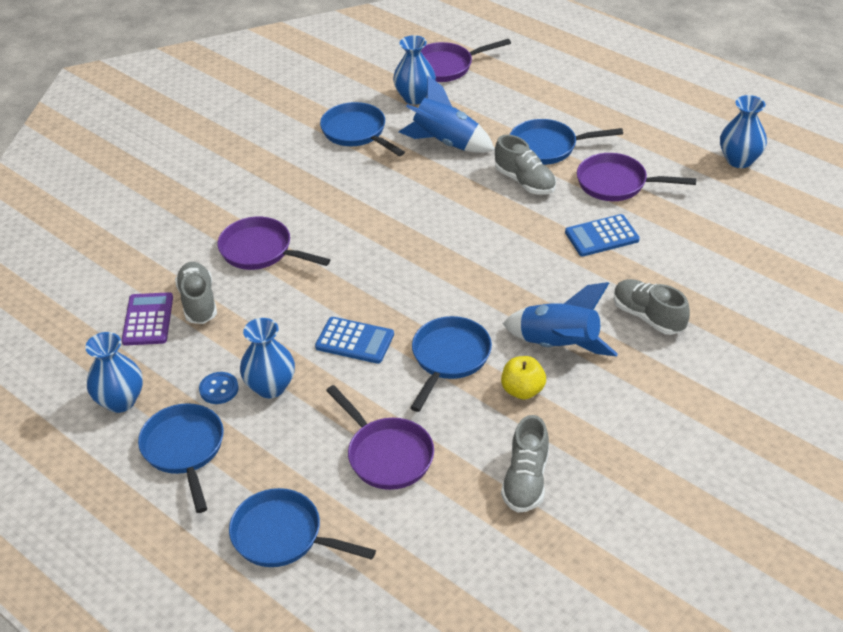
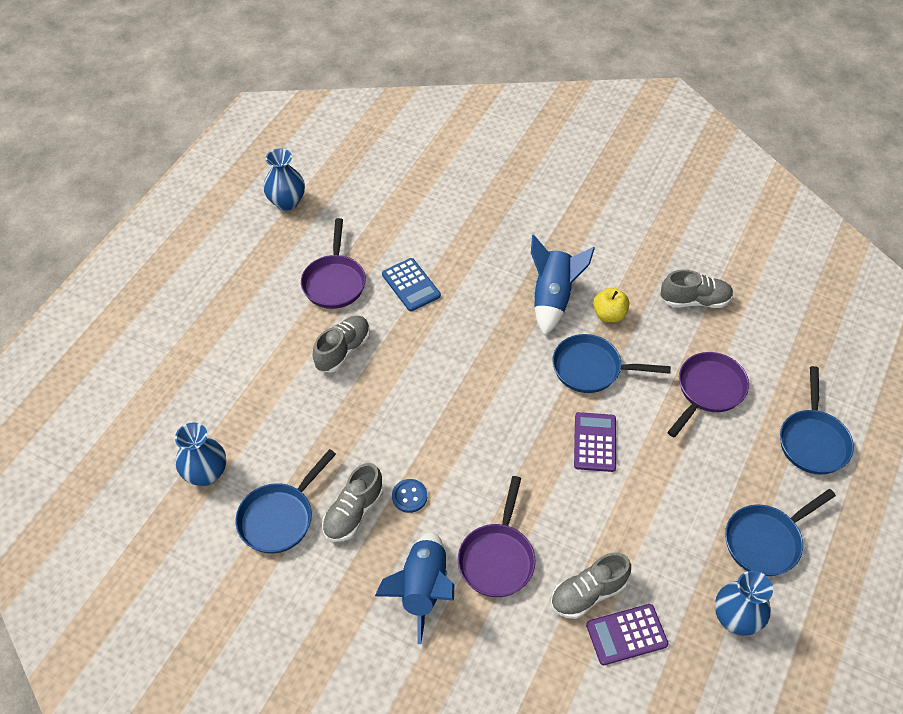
camera: 105 degrees left, 10 degrees up
(219, 389) = (690, 536): blue button -> blue button (409, 496)
(270, 387) = (671, 494): blue vase -> none
(354, 341) = (595, 442): blue calculator -> purple calculator
(446, 66) = (141, 454): purple pan -> none
(446, 143) = (288, 427): blue rocket -> blue rocket (423, 589)
(548, 147) = (285, 339): blue pan -> none
(648, 316) = (502, 247): grey shoe -> grey shoe (353, 512)

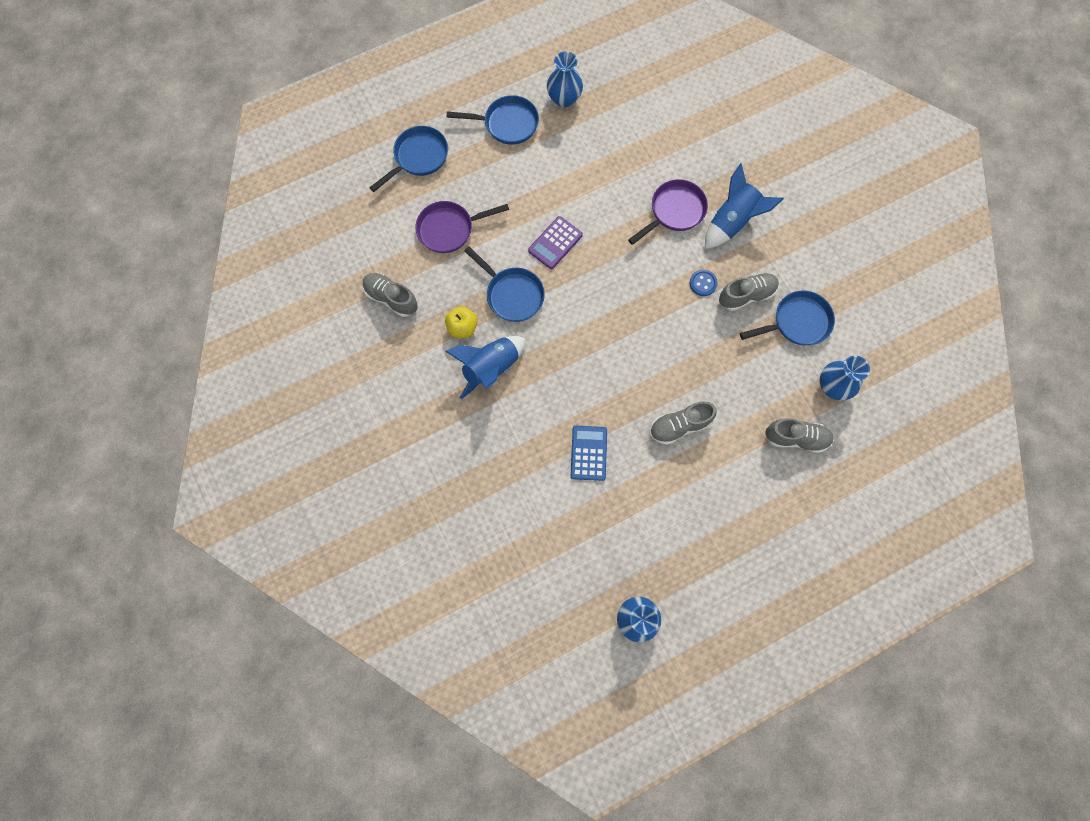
camera: 145 degrees left, 20 degrees up
(334, 282) = (647, 497): purple pan -> none
(588, 594) = (636, 160): grey shoe -> grey shoe (796, 438)
(626, 634) = (632, 128): purple calculator -> none

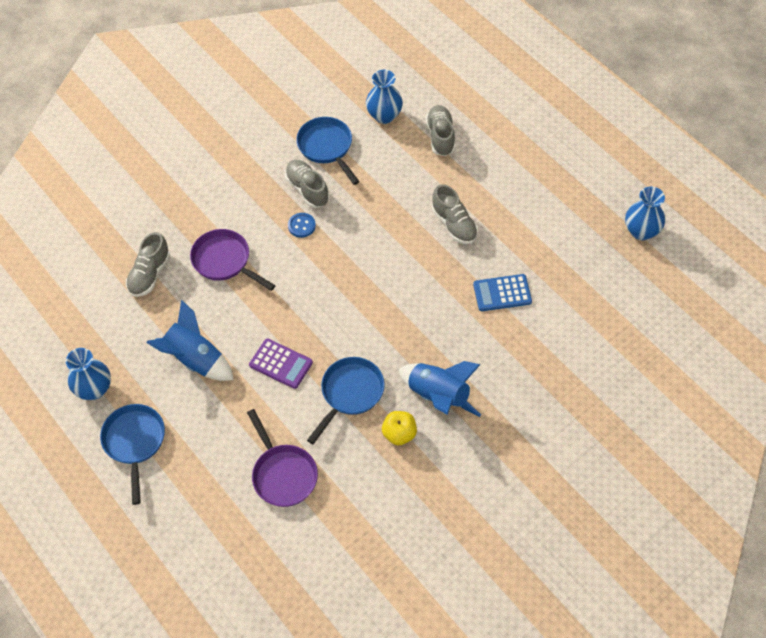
camera: 100 degrees left, 15 degrees down
(391, 298) = (381, 516): grey shoe -> grey shoe (149, 274)
(418, 158) = (193, 531): blue pan -> none
(732, 222) = (228, 210): blue rocket -> blue rocket (195, 359)

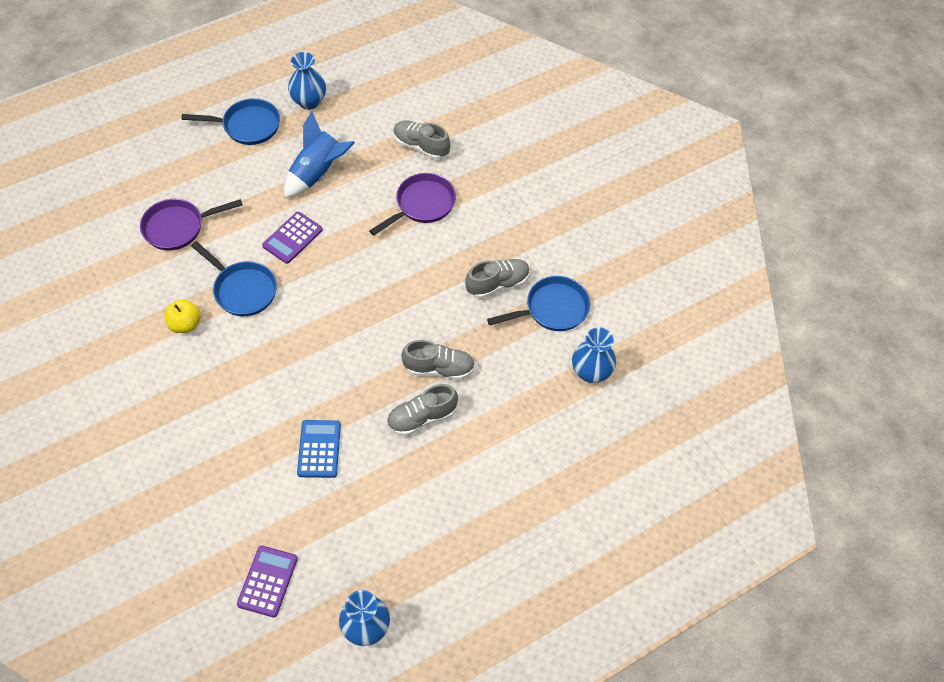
camera: 95 degrees right, 0 degrees up
(301, 226) = (451, 273): blue button -> none
(438, 396) = (214, 364): blue rocket -> none
(440, 136) = (551, 426): grey shoe -> grey shoe (439, 368)
(627, 304) = (267, 581): none -> purple calculator

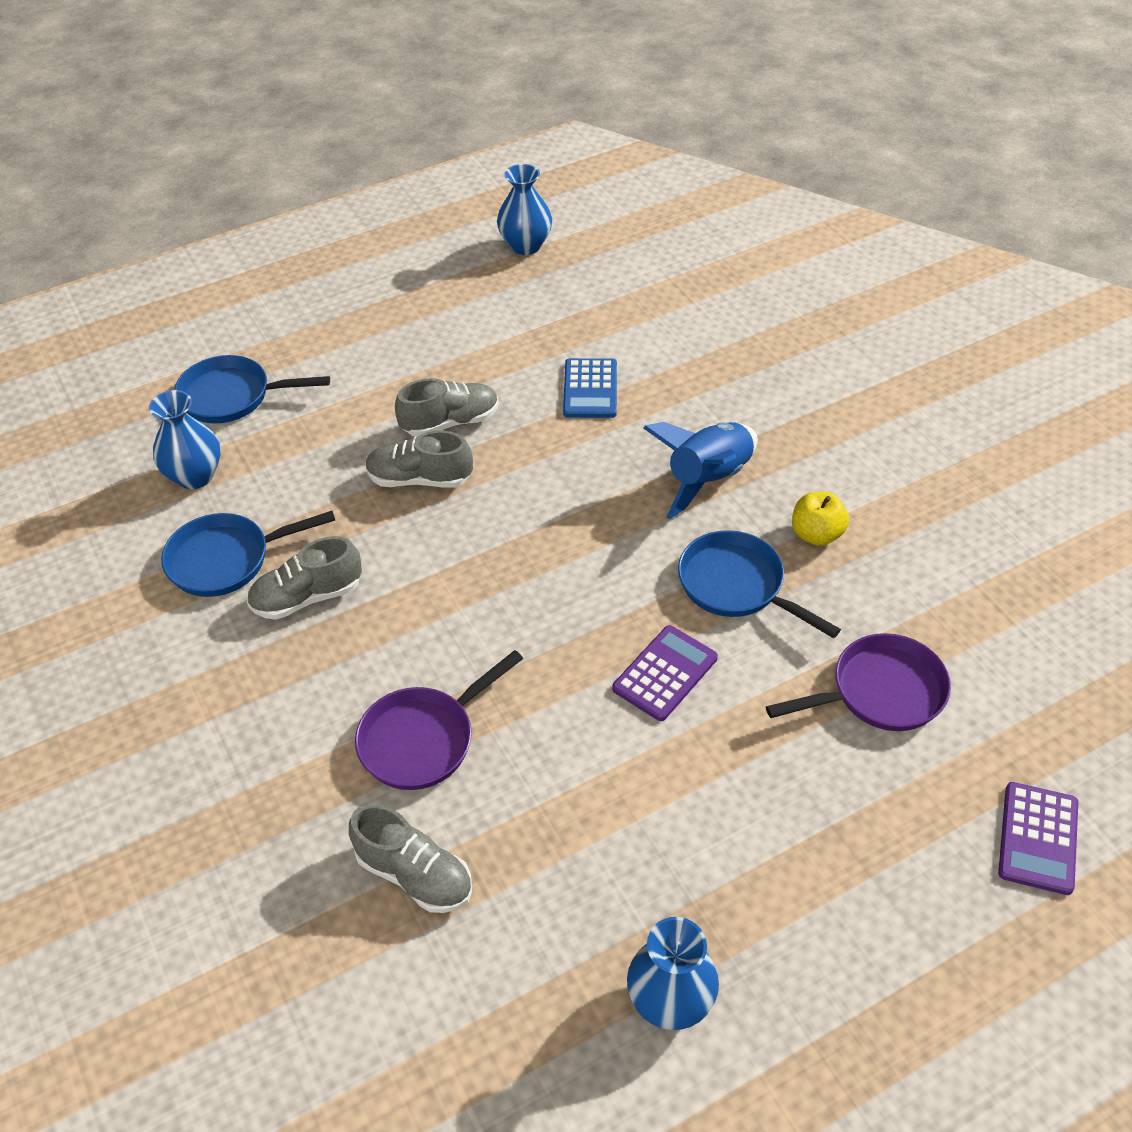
camera: 175 degrees left, 10 degrees down
(247, 126) = (802, 927): blue pan -> blue pan (232, 396)
(267, 581) = (639, 276): purple calculator -> purple calculator (1038, 838)
(317, 173) = (632, 807): blue rocket -> blue rocket (708, 479)

